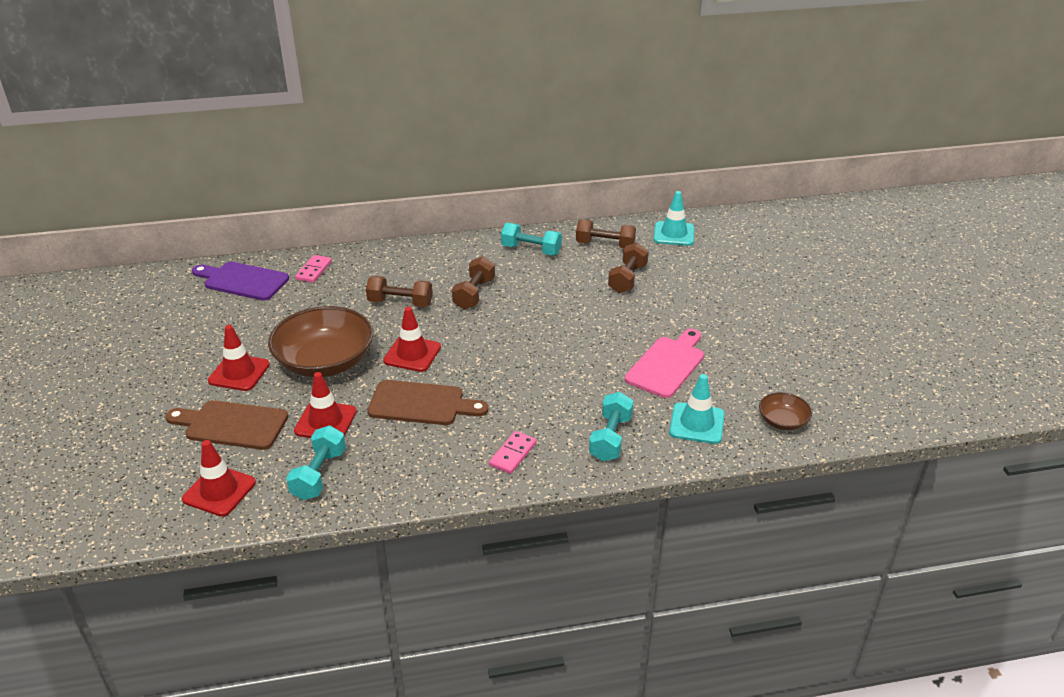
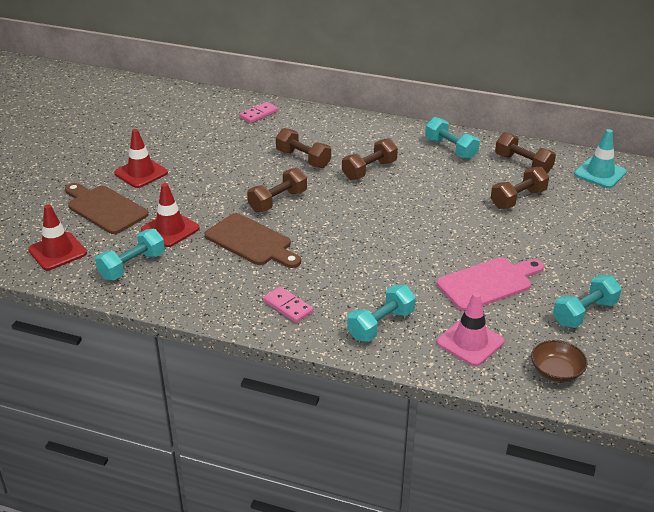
camera: 30 degrees right, 0 degrees up
(242, 281) = (200, 107): purple cutting board -> none
(325, 361) = (208, 185): brown bowl -> none
(412, 354) = (278, 201): red traffic cone -> brown dumbbell
(513, 454) = (288, 306): pink domino -> pink domino turned 75 degrees clockwise
(697, 423) = (470, 342): turquoise traffic cone -> pink traffic cone
(762, 362) = (584, 313): none -> turquoise dumbbell

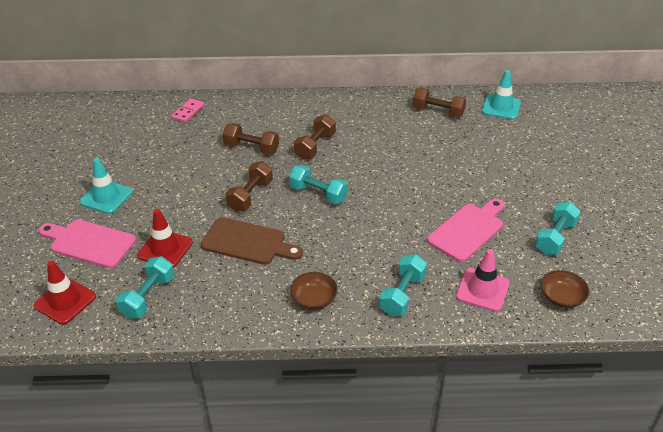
camera: 20 degrees left, 5 degrees up
(104, 208) = (89, 243): brown cutting board -> pink cutting board
(141, 173) = (106, 197): red traffic cone -> turquoise traffic cone
(288, 306) = (314, 299): pink domino -> brown bowl
(450, 149) = (373, 110): turquoise dumbbell -> turquoise dumbbell (318, 194)
(518, 199) = (450, 145): brown dumbbell -> none

